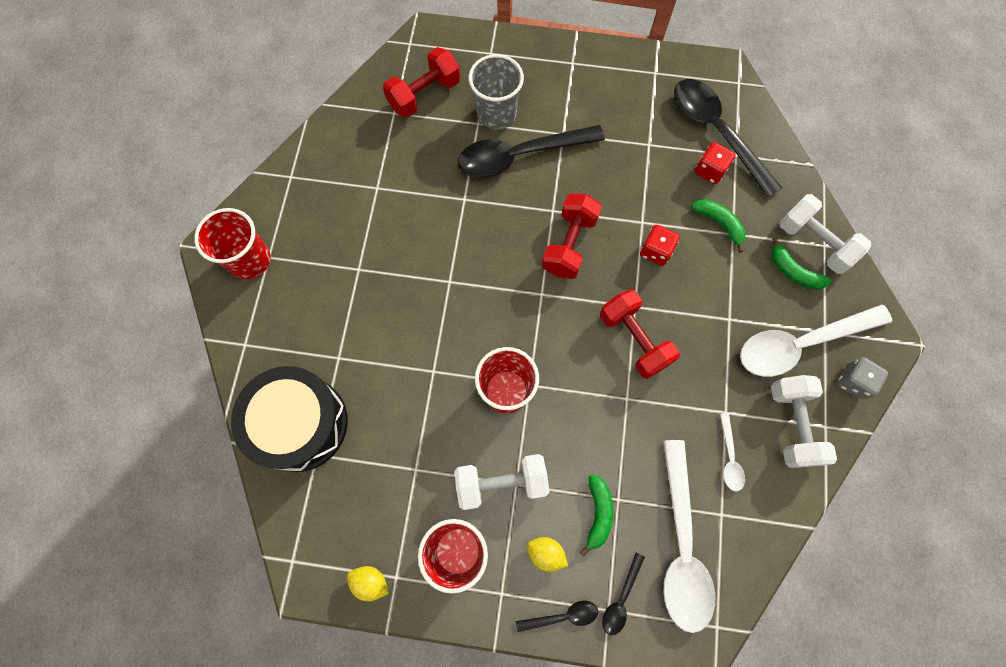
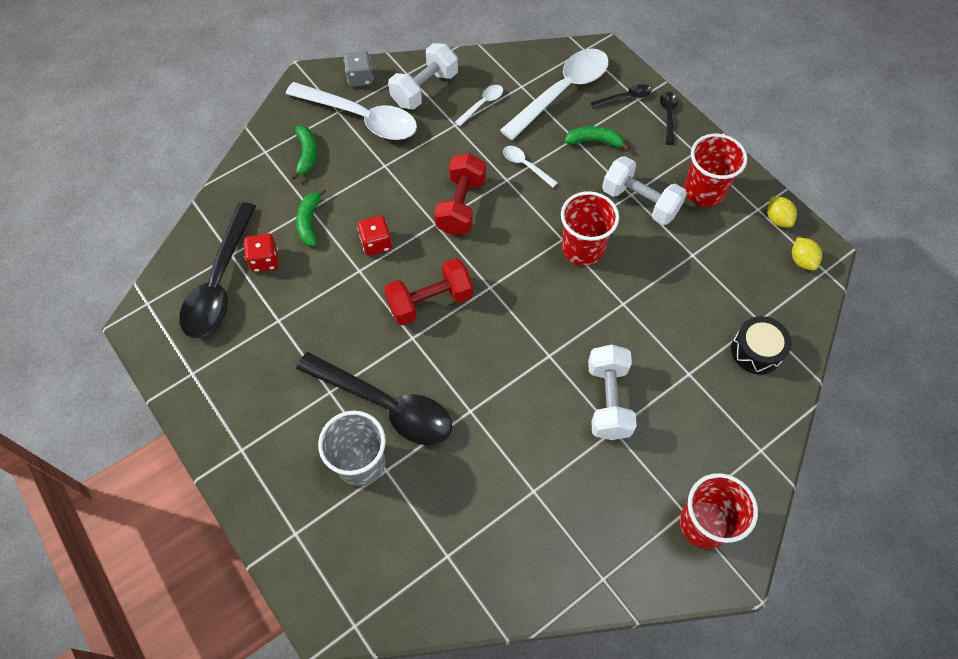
camera: 135 degrees left, 10 degrees down
(300, 423) = (756, 351): black drum -> black drum, size x0.54
(424, 95) = (401, 547): red dumbbell -> none
(546, 553) = (648, 148): yellow lemon -> yellow lemon (801, 260)
(563, 616) = (668, 116): black spoon -> black spoon turned 60 degrees clockwise
(597, 513) = (594, 141): green banana -> green banana turned 45 degrees clockwise
(627, 427) = (525, 165): none -> white spoon
(814, 242) = (269, 158): white dumbbell -> white dumbbell (608, 400)

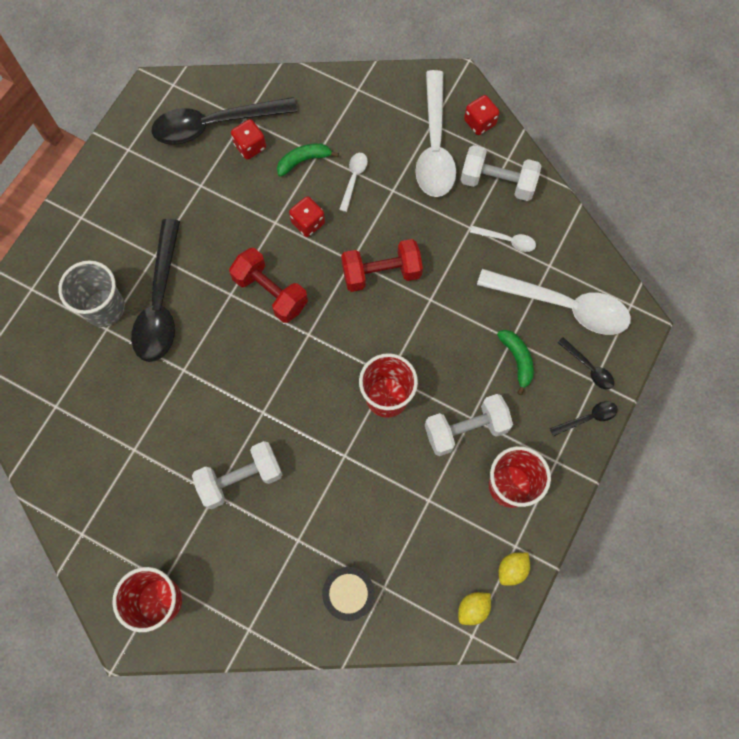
camera: 65 degrees right, 10 degrees up
(306, 155) = (371, 123): green banana -> none
(360, 78) = (480, 122): grey dice -> red dice
(525, 165) = (455, 309): white spoon -> white spoon (354, 179)
(640, 202) = (466, 429): white dumbbell -> white dumbbell turned 60 degrees clockwise

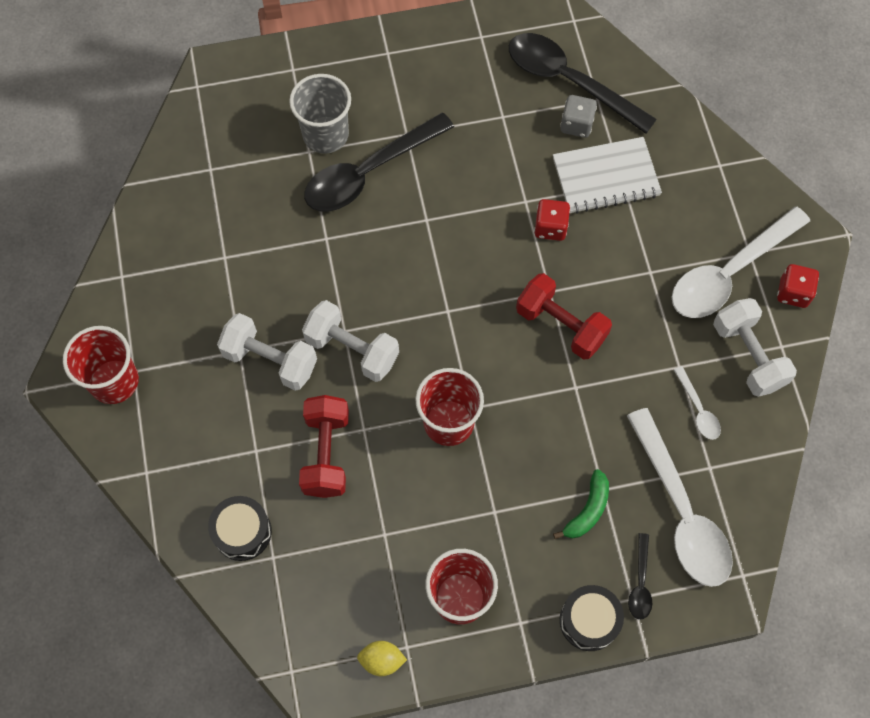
camera: 50 degrees right, 5 degrees down
(250, 146) = (576, 125): red dice -> grey dice
(271, 292) = (457, 250): red dumbbell -> red dumbbell (326, 453)
(304, 160) = (606, 177): green banana -> white notebook
(354, 179) = (629, 231): white spoon -> none
(466, 429) = (479, 515): white dumbbell -> white dumbbell (352, 349)
(473, 608) = (316, 652): yellow lemon -> none
(588, 418) = (589, 620): black spoon -> black drum

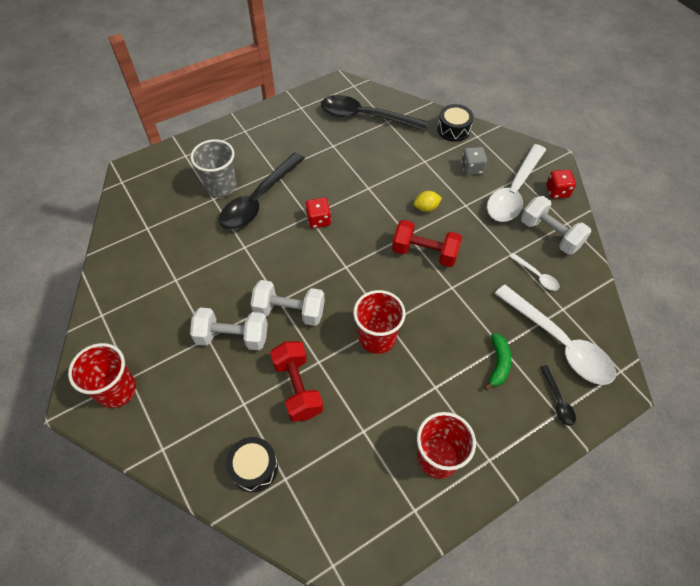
camera: 20 degrees left, 10 degrees down
(382, 660) = (400, 528): yellow lemon -> yellow lemon (426, 208)
(550, 227) = (391, 198): red dice -> red dice (318, 220)
(576, 125) = (381, 138): grey dice -> grey dice (472, 168)
(589, 620) = (536, 440): black drum -> black drum (453, 129)
(606, 177) = (412, 161): white notebook -> none

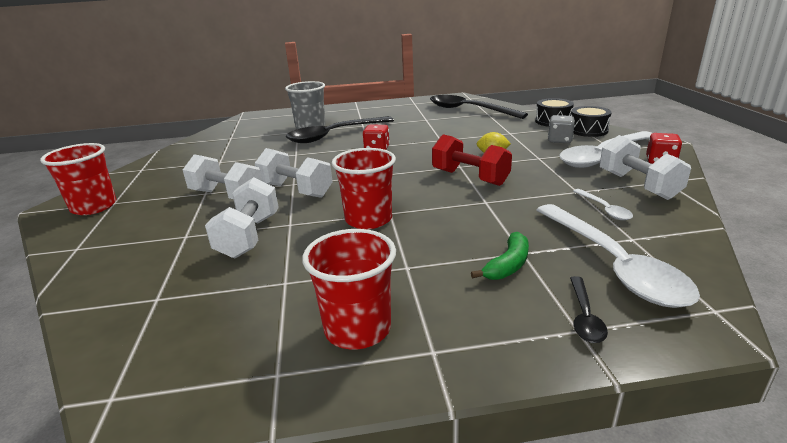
camera: 25 degrees right, 30 degrees down
(254, 468) = (137, 282): black drum -> black drum (588, 130)
(297, 388) = (249, 236): red dumbbell -> white dumbbell

